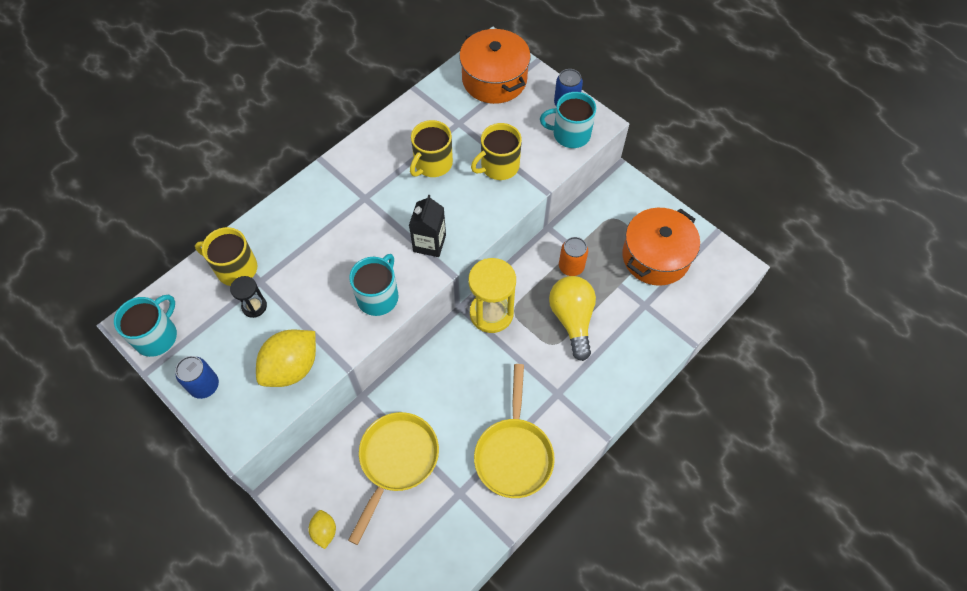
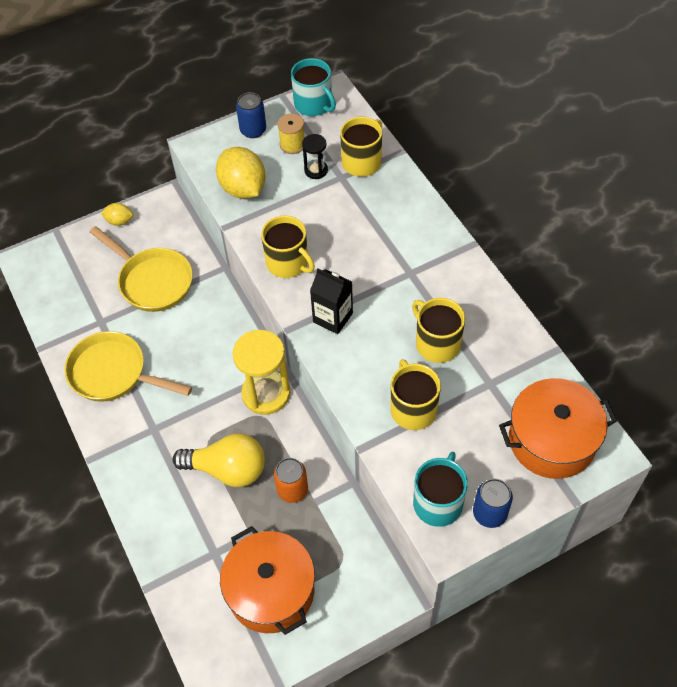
camera: 110 degrees right, 5 degrees down
(221, 339) = (292, 144): none -> yellow spool
(378, 296) = (288, 263): turquoise mug -> yellow mug

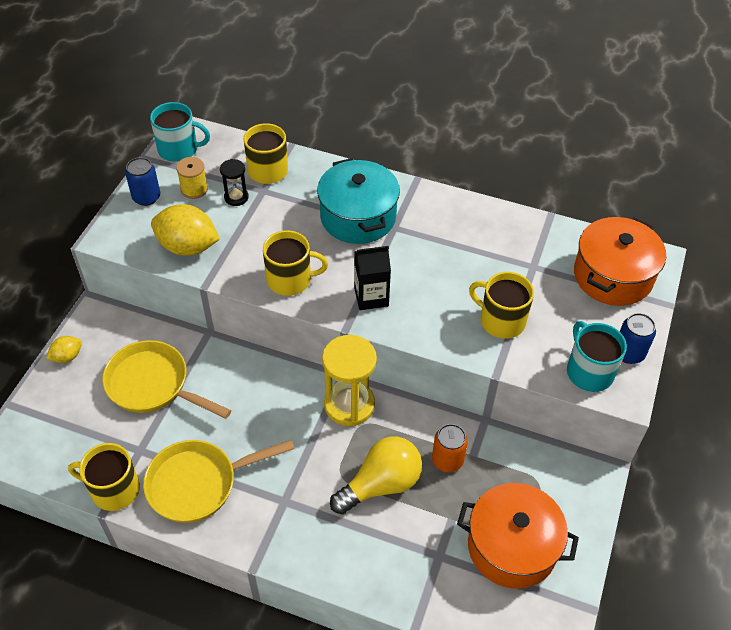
camera: 45 degrees left, 5 degrees down
(152, 281) = (153, 385): yellow pan -> yellow pan turned 150 degrees counterclockwise
(391, 245) = (358, 217): none -> turquoise pot
(437, 343) = (467, 264): yellow mug -> yellow mug (114, 489)

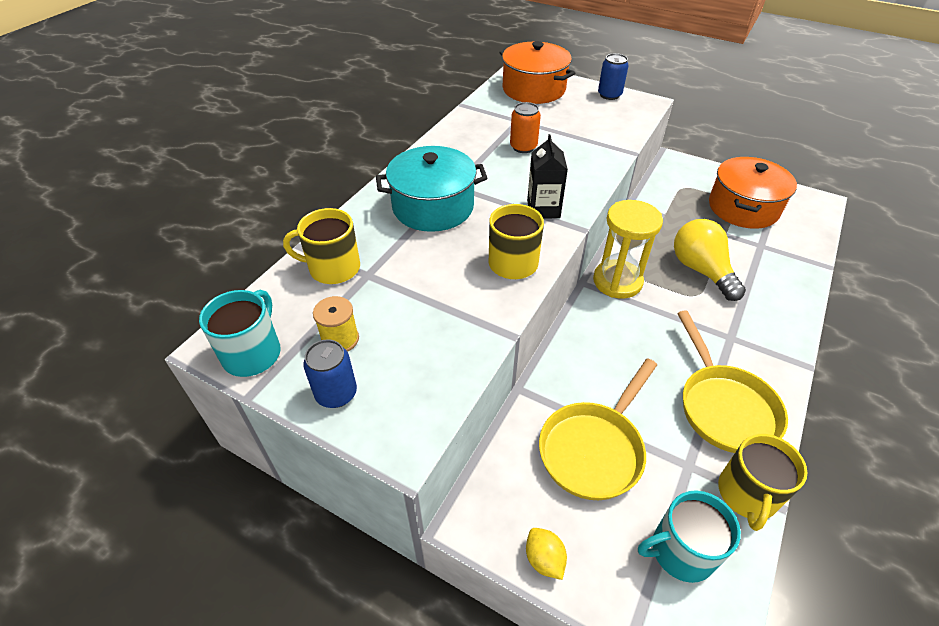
camera: 80 degrees left, 5 degrees down
(188, 247) = (444, 349): yellow lemon -> none
(236, 197) = (370, 299): black hourglass -> none
(447, 460) = (671, 229): orange can -> orange can (523, 147)
(501, 320) = (576, 143): yellow mug -> none
(589, 371) = (627, 112): turquoise mug -> turquoise mug (681, 551)

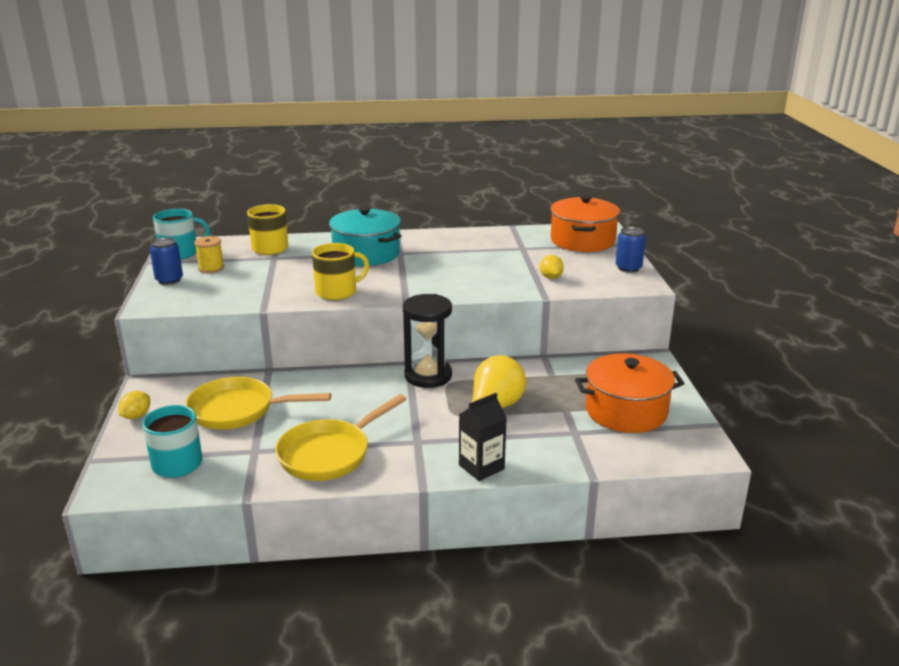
camera: 55 degrees right, 20 degrees down
(523, 147) = (486, 259): orange can -> none
(543, 209) = (413, 285): black carton -> black carton (481, 467)
(595, 133) = (551, 277): none -> yellow lemon
(617, 281) = (428, 376): yellow hourglass -> black hourglass
(747, 494) = (247, 481): yellow mug -> none

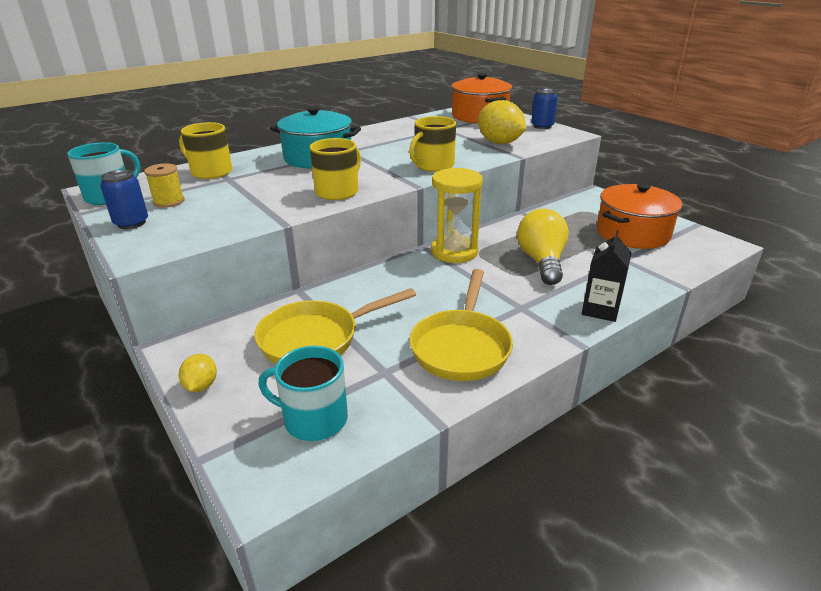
camera: 30 degrees left, 5 degrees up
(428, 376) = (454, 252): black hourglass -> yellow hourglass
(450, 287) = (433, 165): none -> yellow mug
(551, 277) = (499, 143): yellow lemon -> yellow lemon, size x1.94

